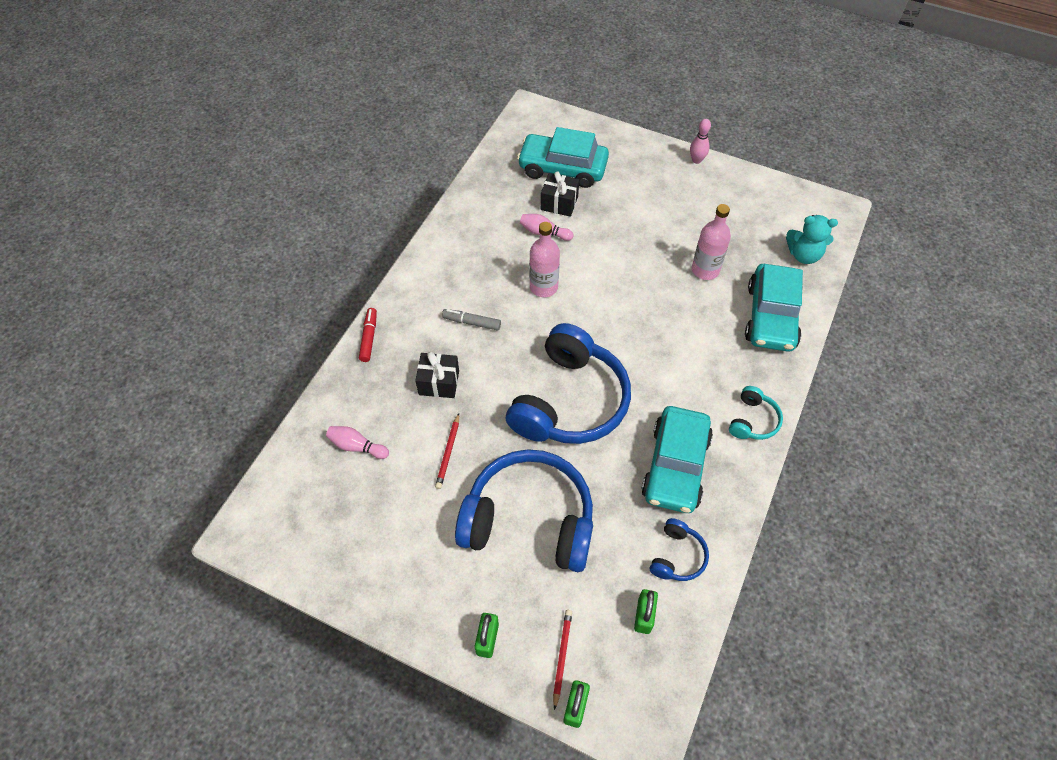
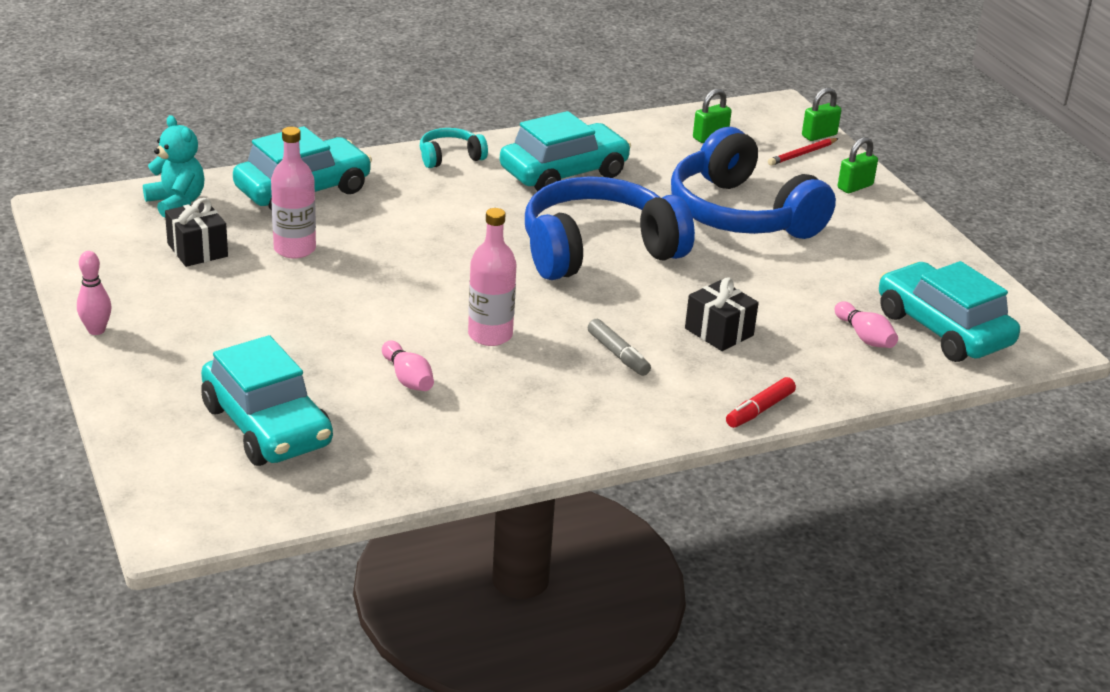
camera: 140 degrees left, 25 degrees down
(315, 495) = (943, 329): none -> turquoise car
(448, 453) = (769, 284): red pencil -> none
(559, 203) = (339, 394): black gift -> black gift (197, 250)
(677, 556) = (640, 142): blue headphones -> none

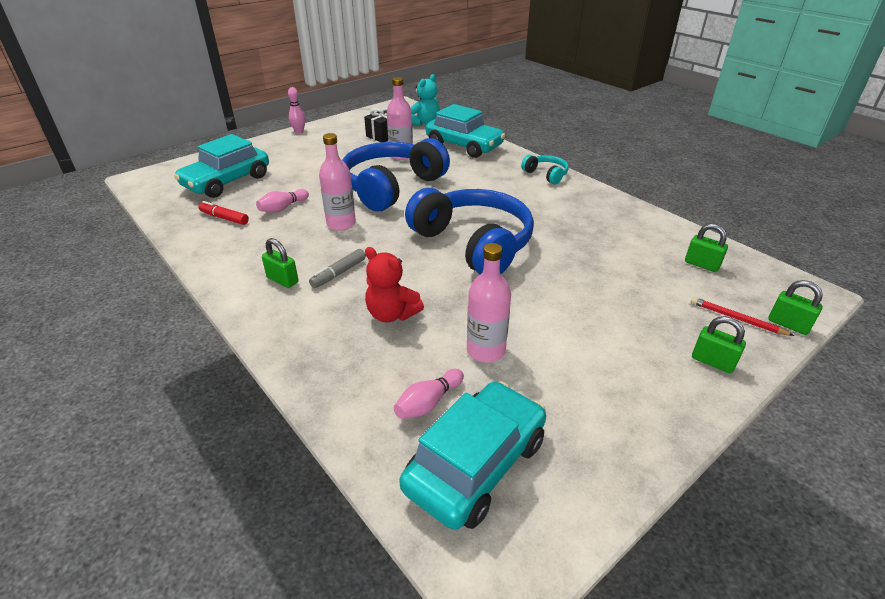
camera: 75 degrees right, 5 degrees up
(564, 173) = (568, 214): turquoise car -> none
(612, 398) = (282, 280): none -> green padlock
(719, 332) = (392, 314): black gift -> red teddy bear
(741, 214) = (587, 299): blue headphones -> blue headphones (391, 187)
(759, 410) = (284, 351): red marker -> red marker (224, 218)
(801, 290) = (485, 350): none -> pink bottle

